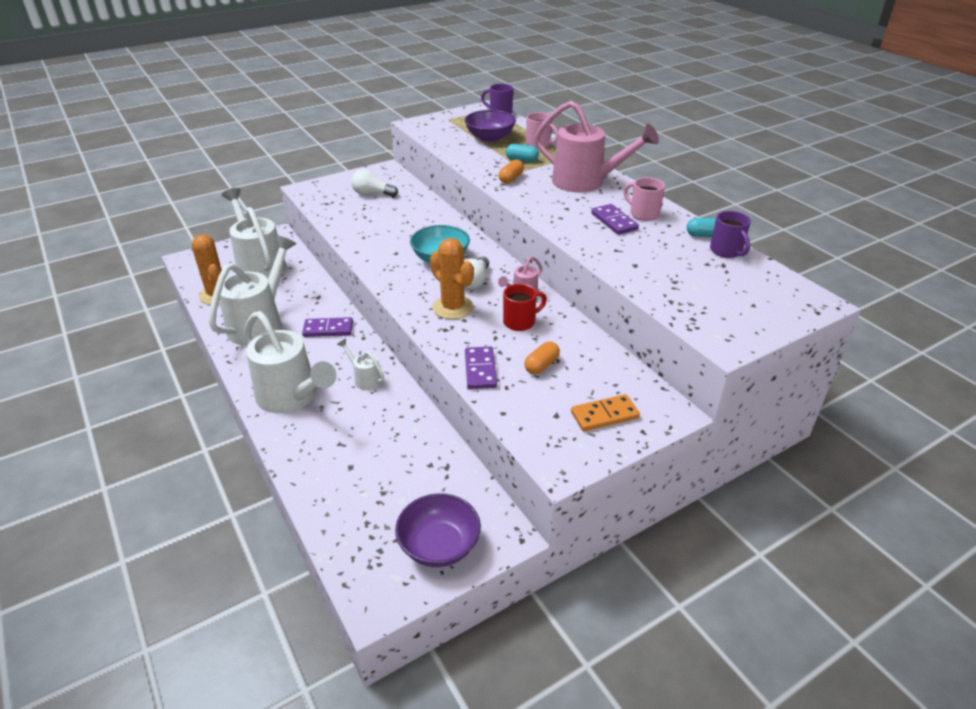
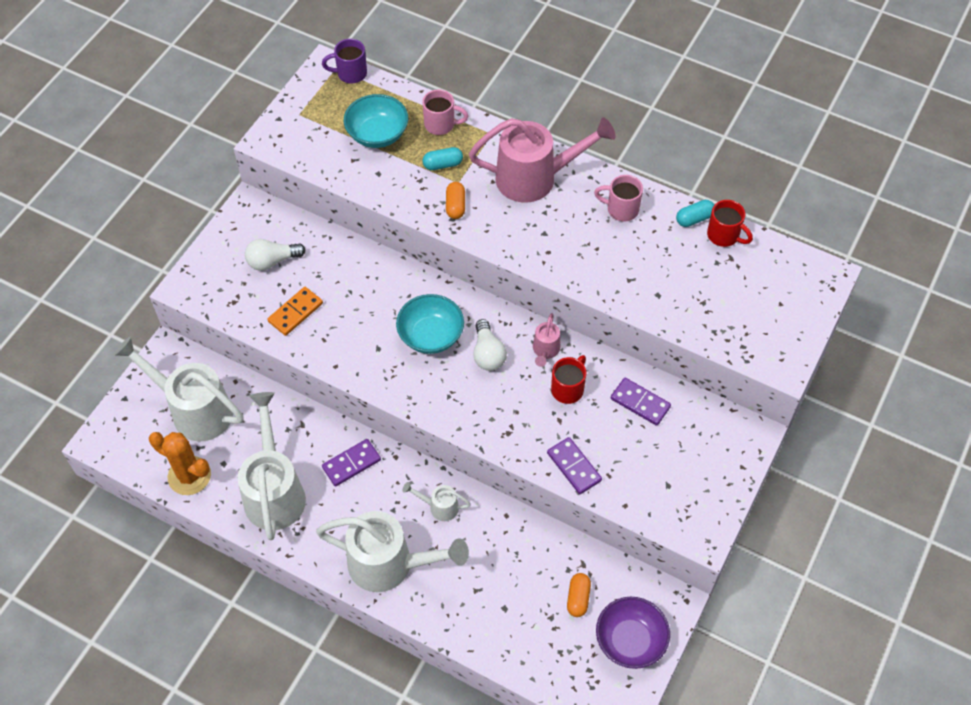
camera: 30 degrees left, 20 degrees up
(453, 307) = (494, 400): orange cactus -> none
(490, 138) = (377, 134): purple bowl -> turquoise bowl
(541, 365) = (621, 434): orange capsule -> orange capsule (578, 598)
(604, 415) = (704, 465): orange domino -> orange domino (295, 312)
(614, 221) = (601, 235): purple domino -> purple domino (640, 403)
(726, 251) = (724, 235): purple mug -> red mug

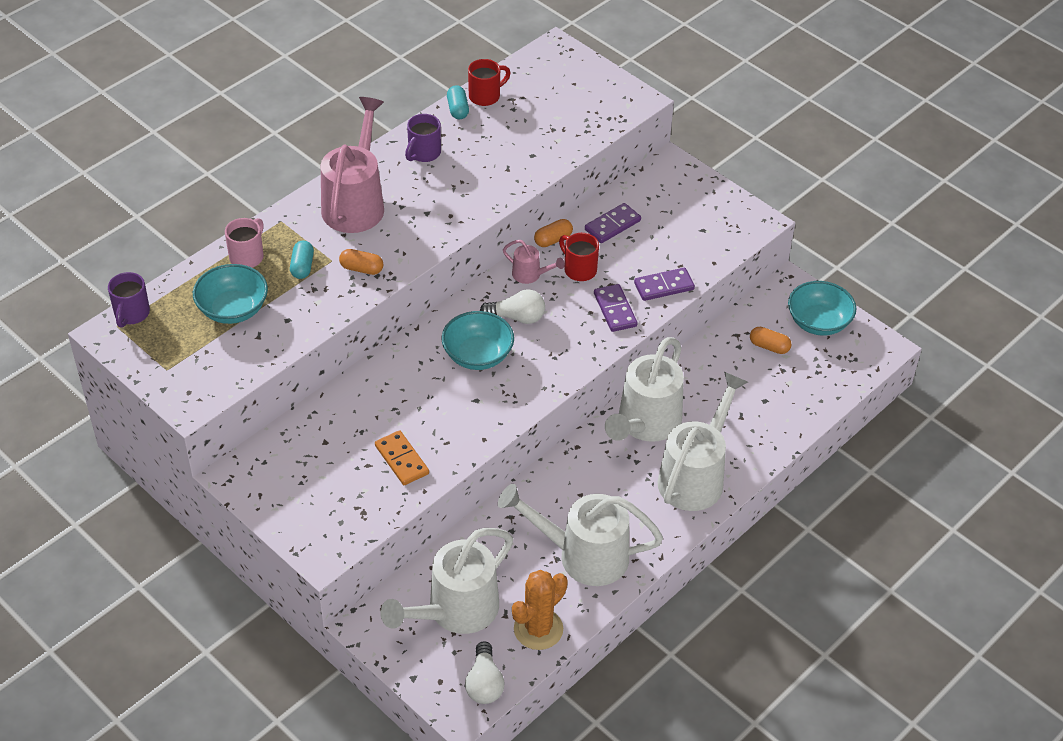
camera: 75 degrees left, 10 degrees down
(272, 261) = (323, 467): white light bulb -> white light bulb (484, 683)
(351, 463) = (572, 484): purple domino -> purple domino (615, 310)
(439, 507) = (645, 424): white watering can -> white watering can, size x2.19
(599, 357) = (553, 240): none -> orange capsule
(621, 209) = (423, 153): pink mug -> purple mug
(630, 640) = (818, 322): purple bowl -> turquoise bowl

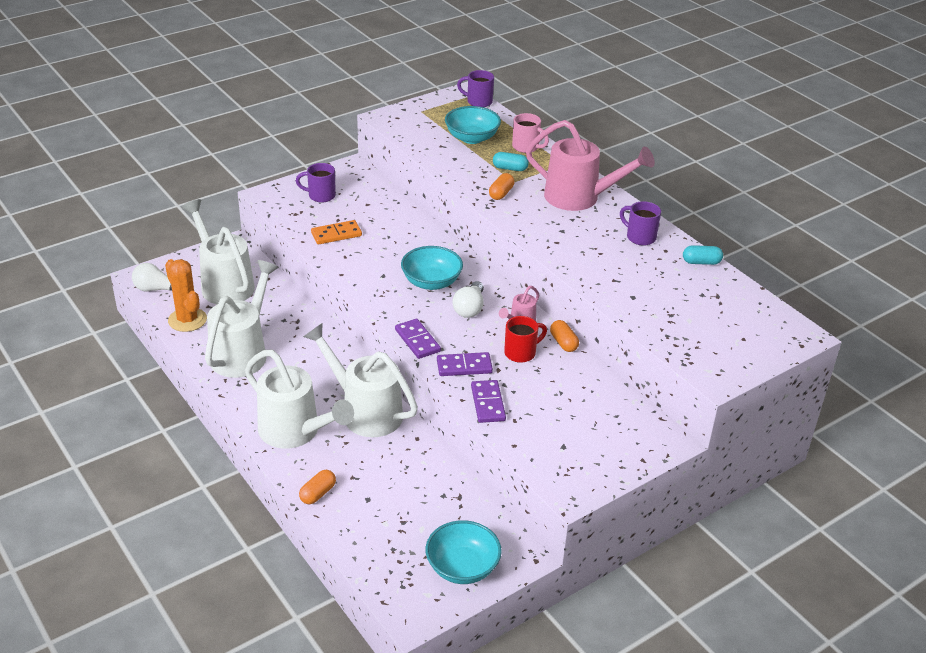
camera: 100 degrees right, 10 degrees down
(314, 494) = (320, 196): none -> purple mug
(485, 96) = (721, 280): red mug -> none
(612, 225) = (578, 384): purple domino -> purple domino (417, 341)
(769, 346) = (437, 518): orange capsule -> orange capsule (318, 493)

